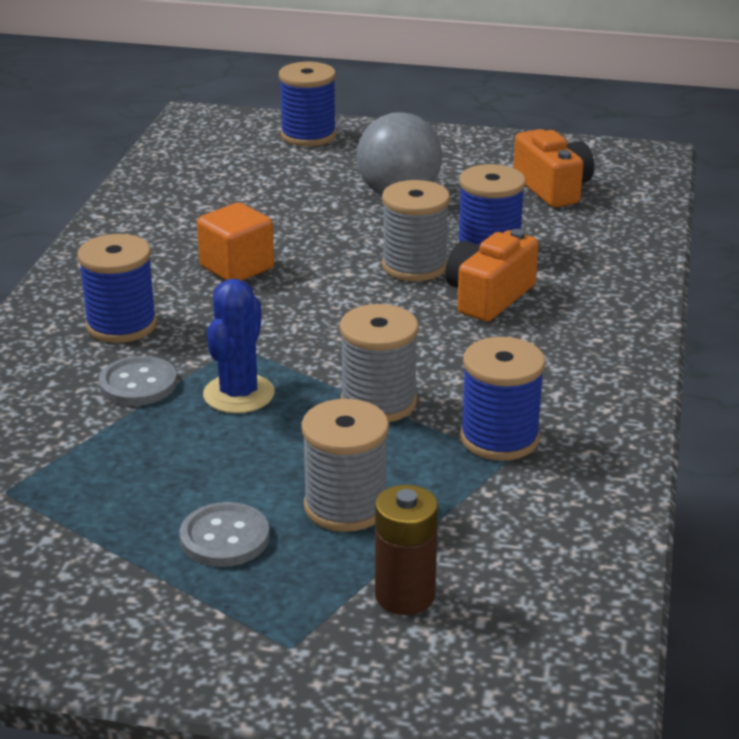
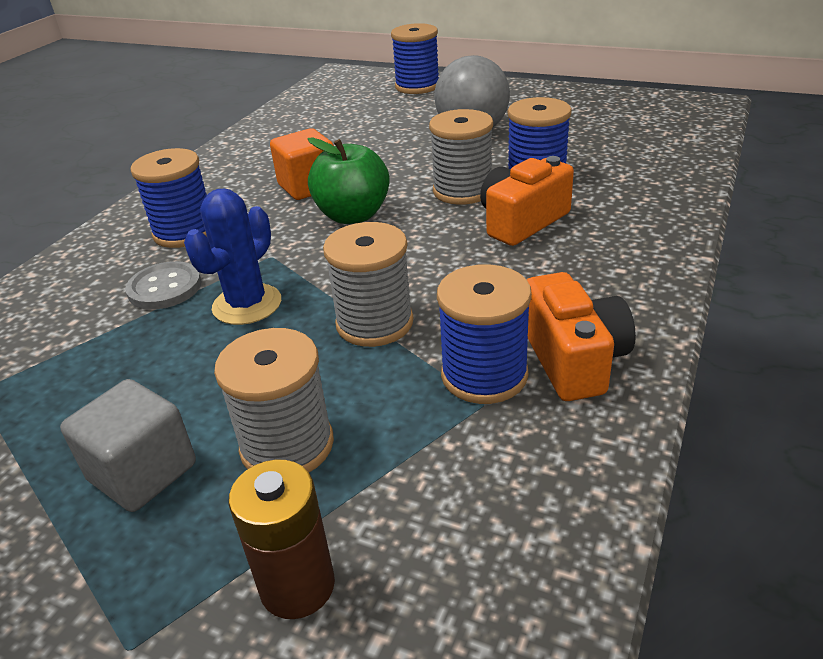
camera: 15 degrees right, 5 degrees up
(224, 538) = (143, 472): grey button -> grey cube
(305, 298) = (353, 215): none -> green apple
(553, 188) = (610, 129): orange camera -> orange camera (574, 359)

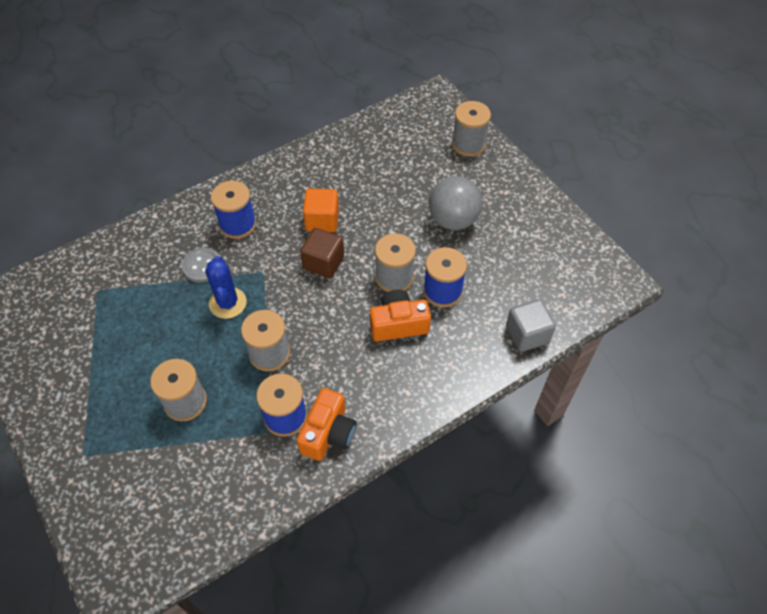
camera: 30 degrees right, 20 degrees up
(143, 472) = (129, 380): grey cube -> grey cube (527, 334)
(247, 304) = (228, 303): blue cactus -> blue cactus turned 75 degrees counterclockwise
(297, 586) = (145, 468): brown battery -> none
(353, 215) = (323, 263): green apple -> brown cube
(417, 86) = (468, 144): blue spool -> grey spool

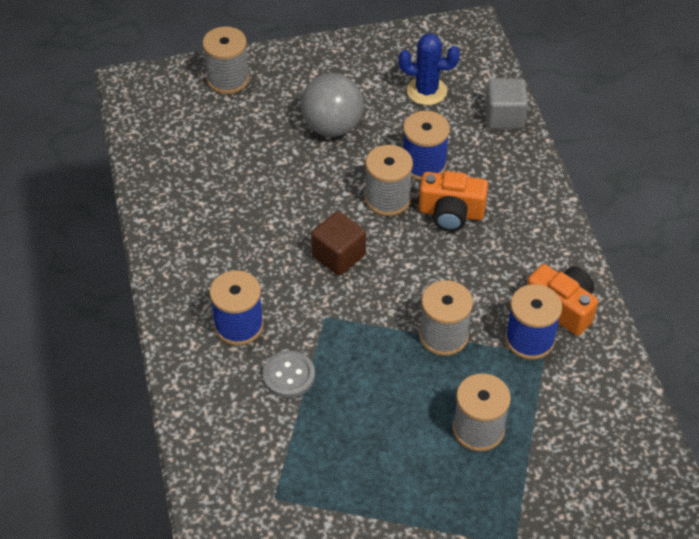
camera: 70 degrees left, 5 degrees down
(228, 303) = (356, 360): blue cactus -> blue cactus (426, 91)
(322, 220) = (275, 241): orange cube -> none
(398, 324) = (451, 213): orange camera -> orange camera turned 90 degrees counterclockwise

